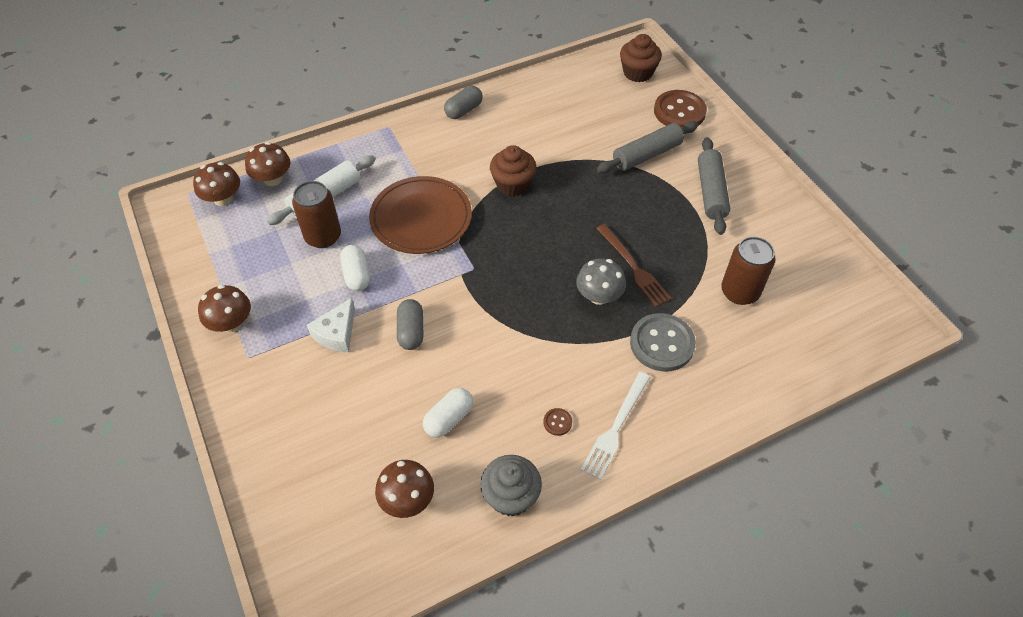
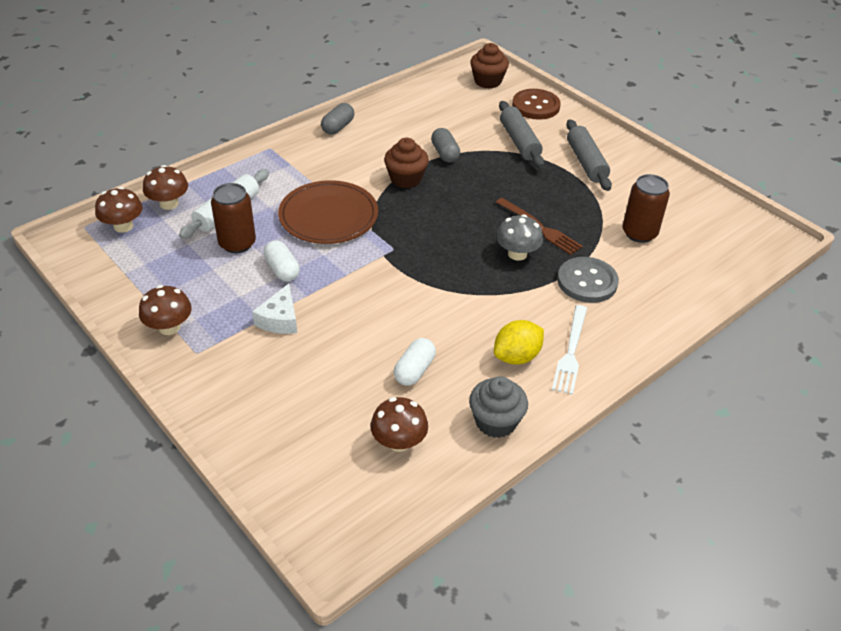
camera: 15 degrees left, 10 degrees down
(411, 331) = (352, 307): grey capsule -> grey capsule (445, 153)
(557, 422) = (517, 356): brown button -> yellow lemon
(647, 155) = (519, 142): grey rolling pin -> grey rolling pin turned 60 degrees counterclockwise

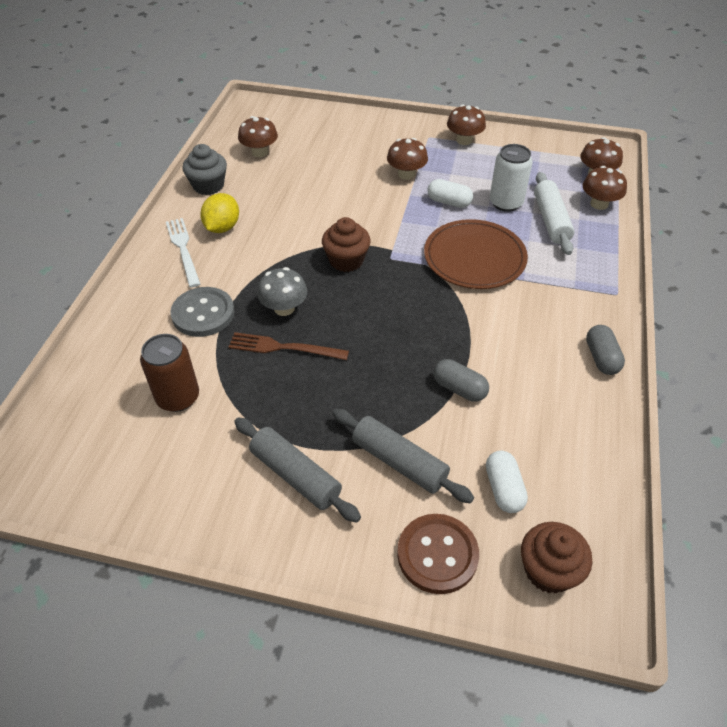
camera: 145 degrees right, 5 degrees up
(237, 243) = (506, 203): brown can -> white can
(280, 319) = (406, 174): white cheese -> brown mushroom
(406, 179) = (459, 332): brown cupcake -> brown cupcake (346, 260)
(414, 370) = (286, 188): white capsule -> white capsule (503, 489)

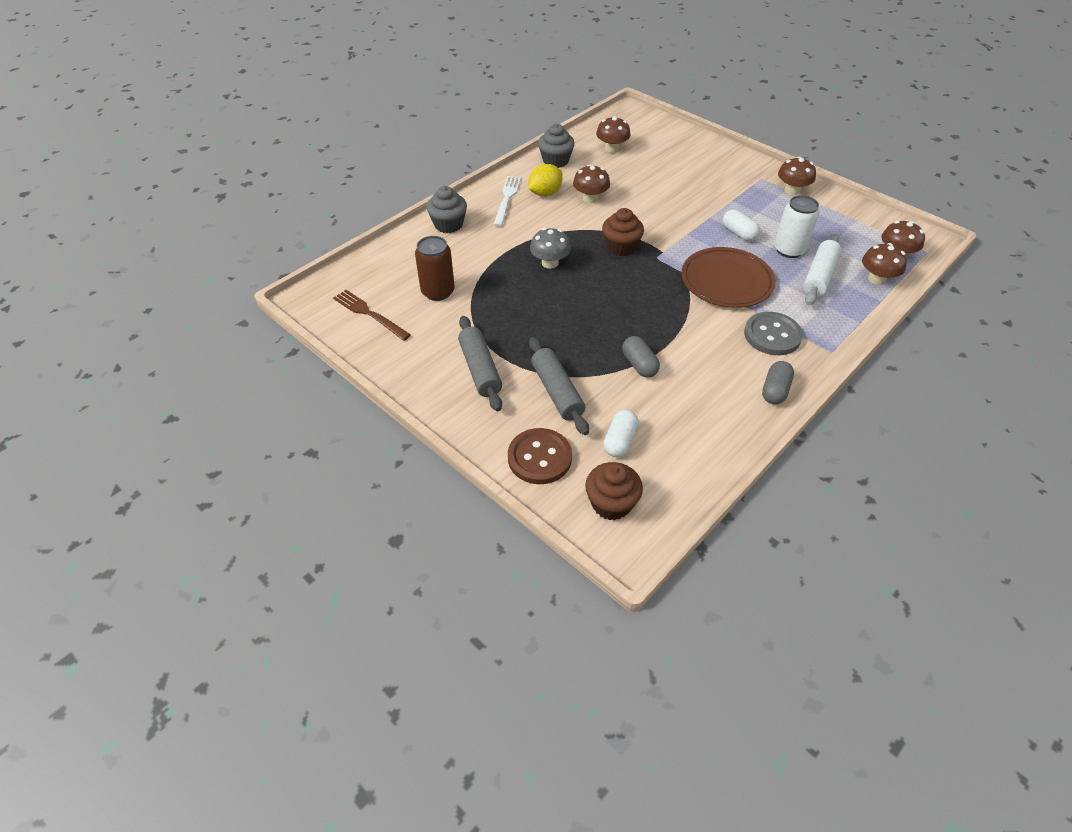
camera: 30 degrees right, 0 degrees up
(134, 306) = (448, 224): none -> grey cupcake
(203, 313) = (491, 246): grey button -> grey button (772, 335)
(284, 347) = (530, 288): brown fork -> brown fork (369, 314)
(406, 174) = (719, 201): brown mushroom -> brown mushroom (590, 198)

